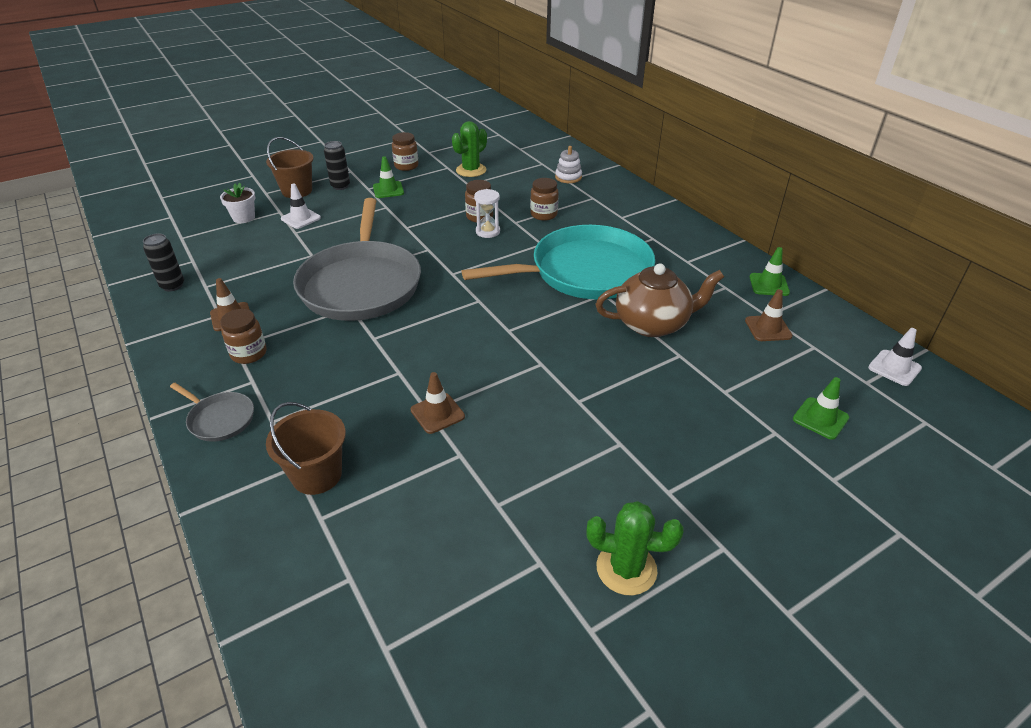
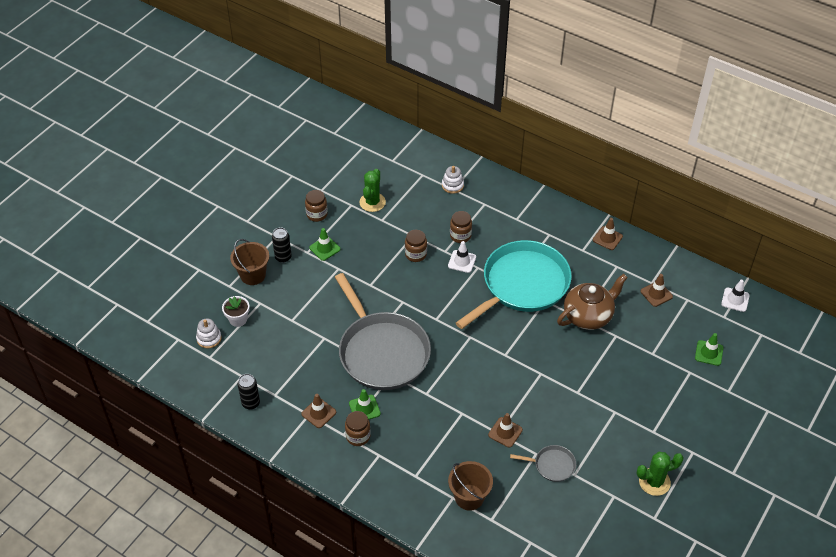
camera: 25 degrees left, 10 degrees up
(199, 224) = (209, 338): none -> white stacking toy
(219, 419) = (383, 487): grey pan -> grey pan (552, 465)
(301, 218) = (283, 304): white traffic cone -> white traffic cone (462, 261)
(488, 232) = (432, 268): white hourglass -> none
(728, 259) = (607, 238): none -> brown traffic cone
(769, 285) = (642, 254): green traffic cone -> green traffic cone (364, 408)

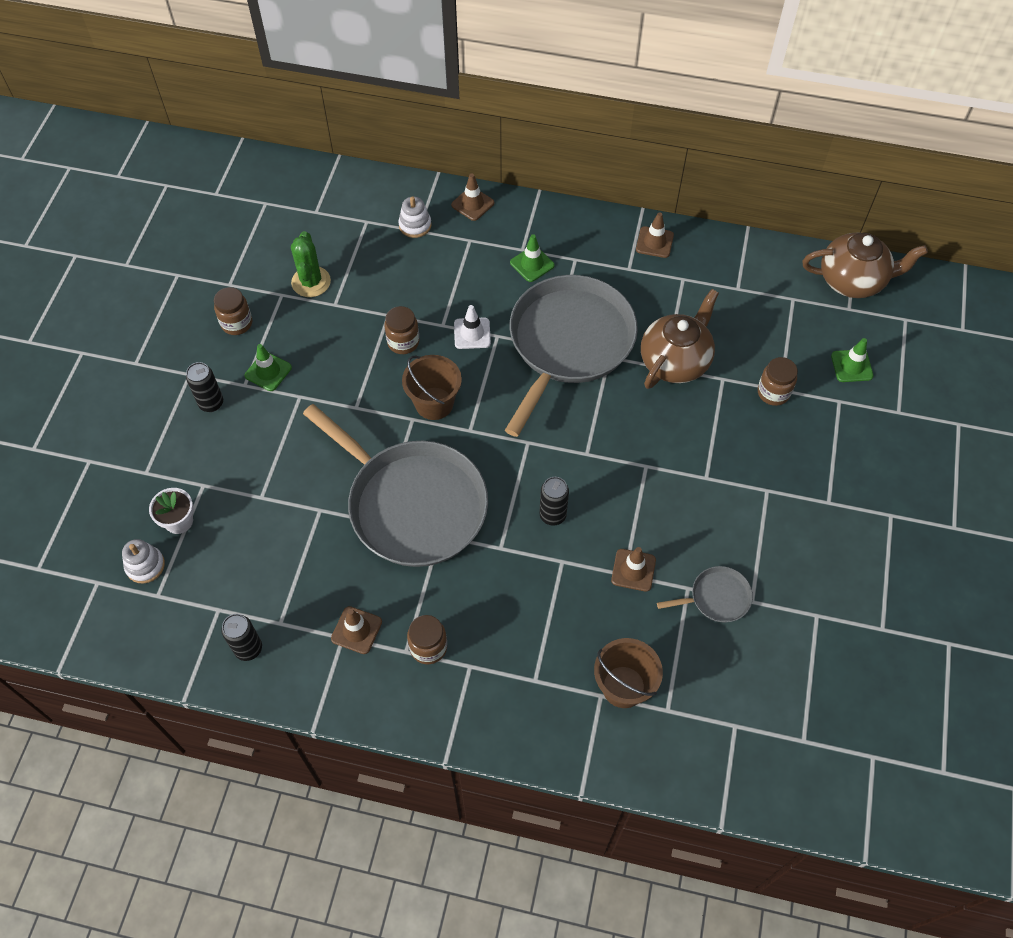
camera: 20 degrees left, 10 degrees up
(253, 275) = (175, 444): brown bucket -> brown bucket (434, 403)
(364, 408) = (421, 600): green traffic cone -> green traffic cone (532, 264)
(460, 236) = (455, 296): brown jar -> brown jar (773, 393)
(467, 384) = (552, 515): none -> black can
(522, 285) = (568, 343): turquoise pan -> grey pan
(654, 482) = (860, 575): green cactus -> none
(656, 294) = (750, 303): brown traffic cone -> brown traffic cone (472, 204)
(735, 300) = (853, 281): white traffic cone -> brown teapot

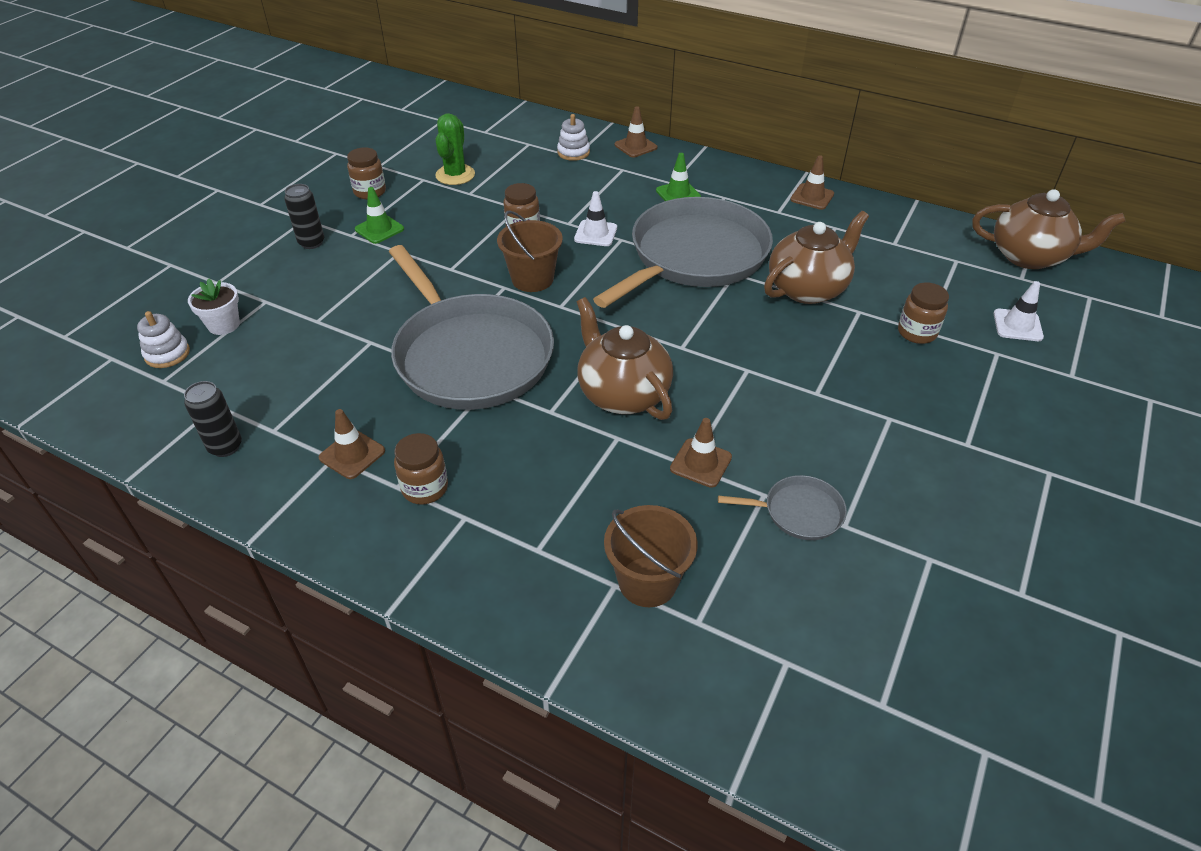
camera: 15 degrees right, 15 degrees down
(552, 515) = (622, 393): black can -> brown teapot
(851, 366) = (1017, 325): green traffic cone -> white traffic cone

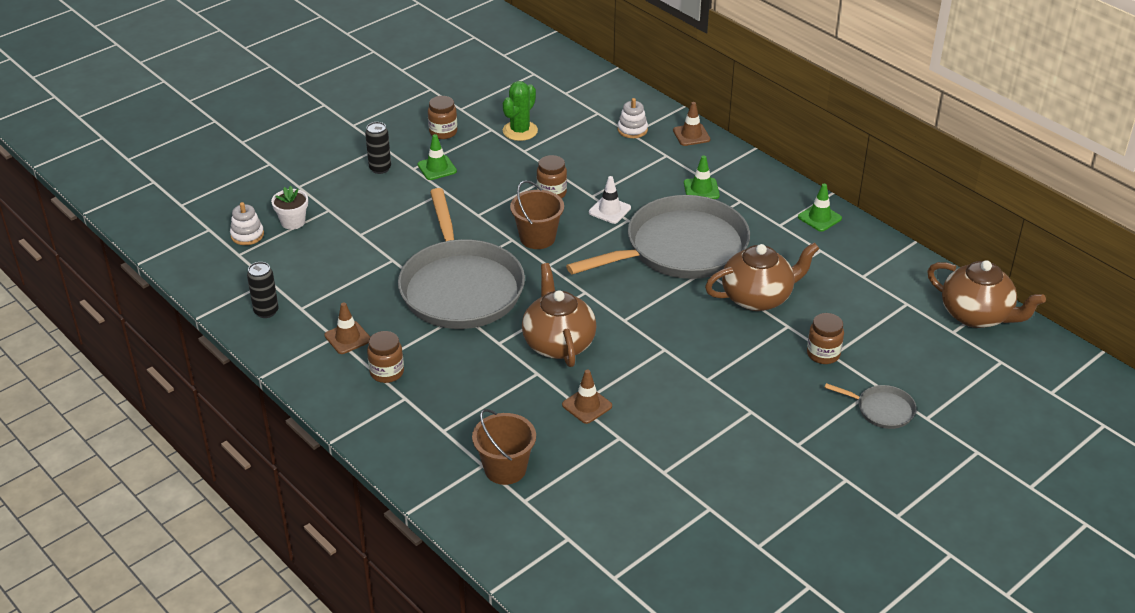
camera: 20 degrees right, 5 degrees down
(798, 512) = (636, 455): grey pan -> grey pan (882, 410)
(812, 197) = (819, 218): brown traffic cone -> green traffic cone
(1017, 325) = (914, 369): white traffic cone -> none

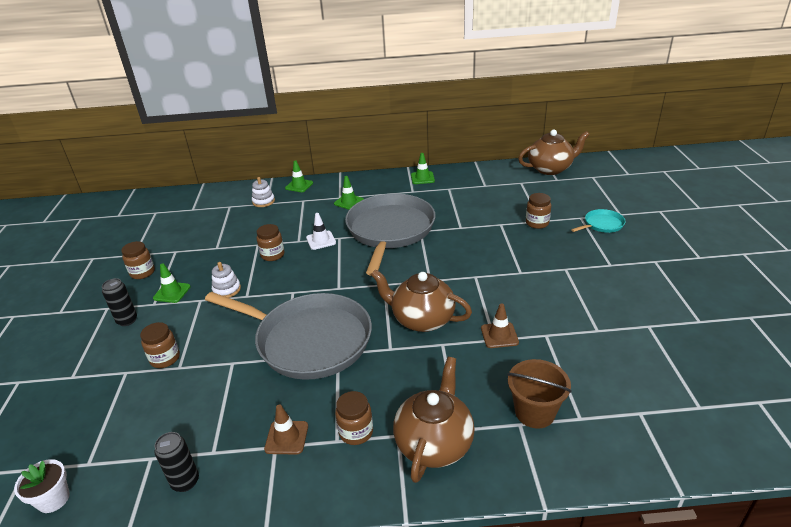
camera: 50 degrees left, 5 degrees down
(247, 235) = (74, 443): white stacking toy -> white stacking toy (227, 290)
(293, 222) = (105, 402): white flower pot -> white flower pot (53, 499)
(361, 220) = (165, 358): none -> brown jar
(520, 131) = (196, 241): green cactus -> none
(537, 238) = (306, 280): brown bucket -> none
(691, 135) = (299, 185): brown traffic cone -> green traffic cone
(758, 297) = (465, 223): brown teapot -> brown teapot (434, 443)
(882, 410) = (602, 224): grey pan -> turquoise pan

